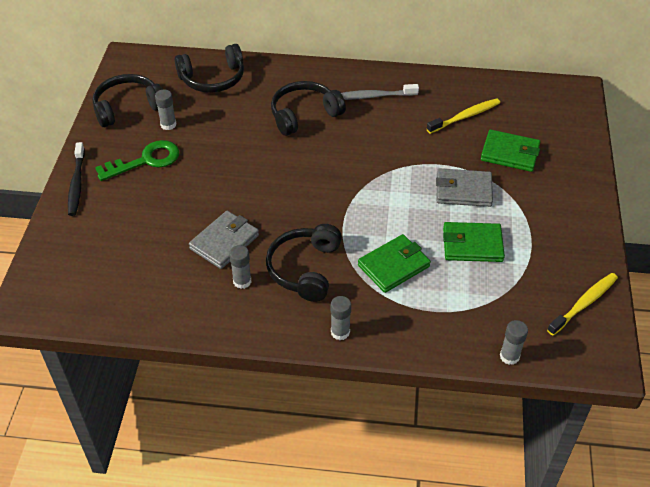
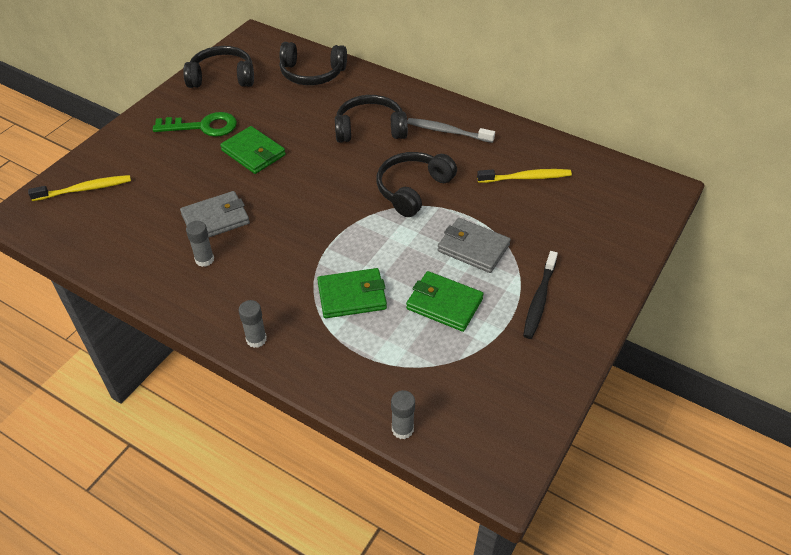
camera: 25 degrees right, 0 degrees up
(77, 184) = (133, 128): black toothbrush -> black toothbrush (539, 300)
(168, 124) = (244, 102): grey glue stick -> none
(305, 269) = (267, 268): black headphones -> black headphones (413, 189)
(510, 153) = (547, 227): green wallet -> green wallet (253, 153)
(584, 303) = (520, 407): yellow toothbrush -> yellow toothbrush (85, 189)

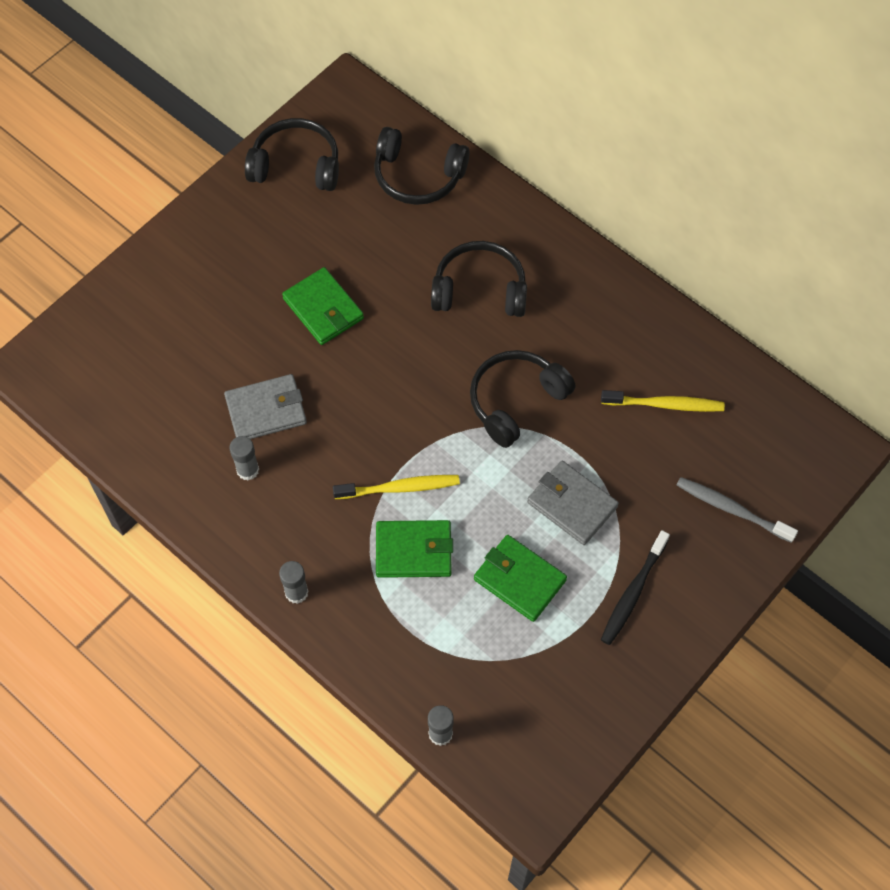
camera: 10 degrees right, 15 degrees up
(85, 189) = (110, 337): yellow toothbrush -> yellow toothbrush (400, 488)
(203, 126) = (263, 253): green key -> none
(448, 131) = (581, 310): grey toothbrush -> grey toothbrush (732, 509)

